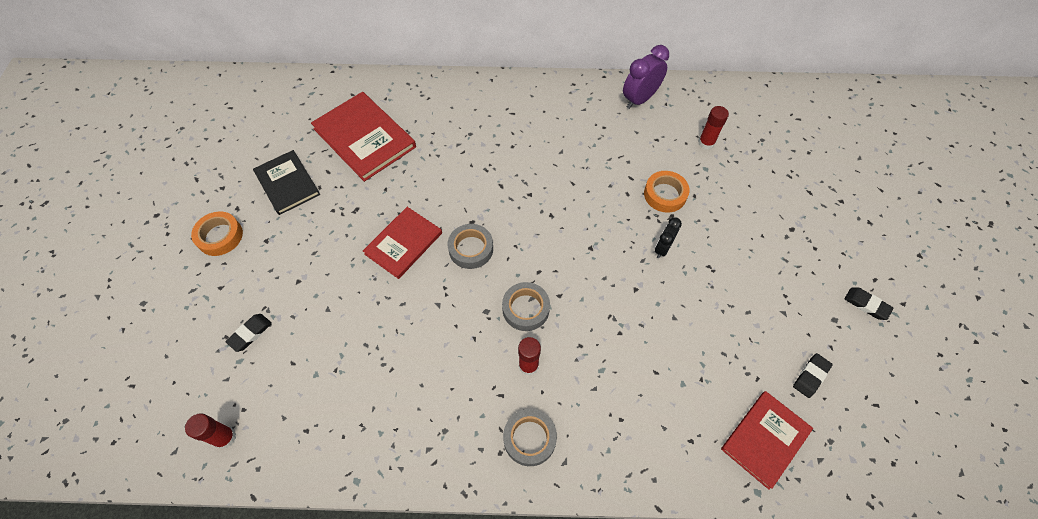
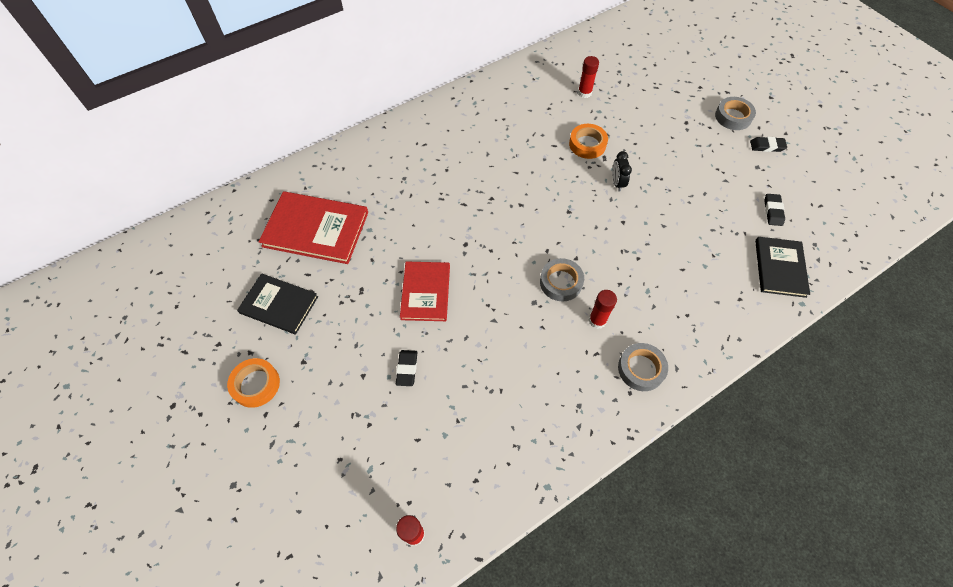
camera: 35 degrees left, 0 degrees up
(250, 333) = (359, 442): black eraser -> black eraser (407, 369)
(471, 249) = (482, 264): grey tape -> grey tape (733, 117)
(639, 99) = (512, 85): purple clock -> none
(765, 439) = (780, 268): red book -> black book

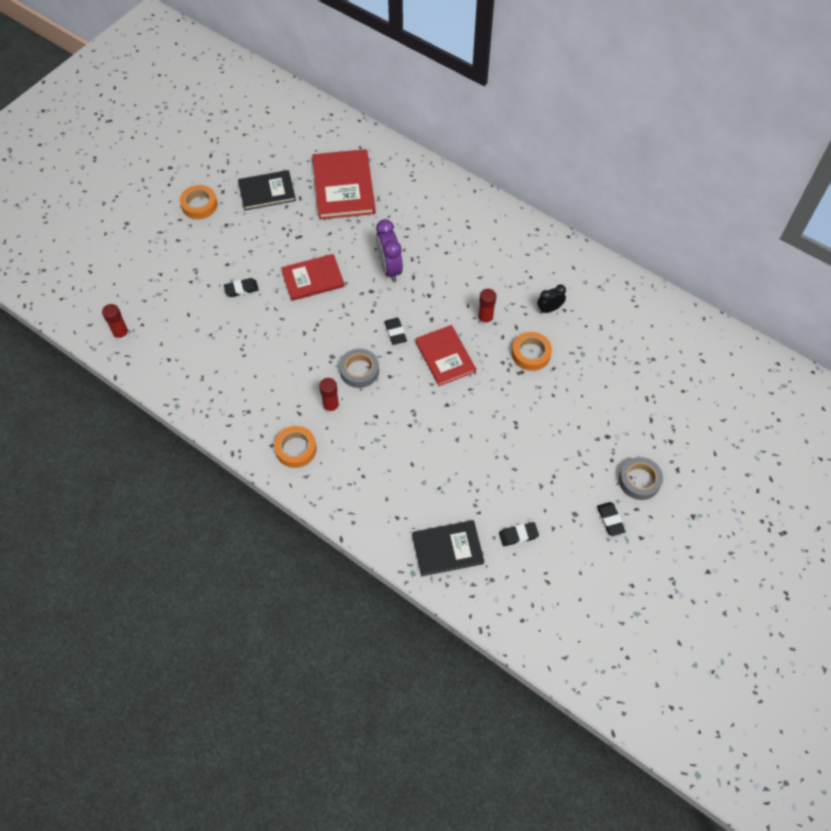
camera: 70 degrees right, 0 degrees up
(279, 305) = (267, 191): black book -> black book turned 75 degrees clockwise
(444, 220) = (389, 268): none -> purple clock
(525, 238) = (395, 332): none -> black eraser
(568, 207) = (445, 356): none -> red book
(584, 93) = (602, 335): red glue stick -> red glue stick (485, 319)
(617, 183) = (492, 390): black clock -> black clock (549, 309)
(641, 369) = (296, 449): grey tape -> orange tape

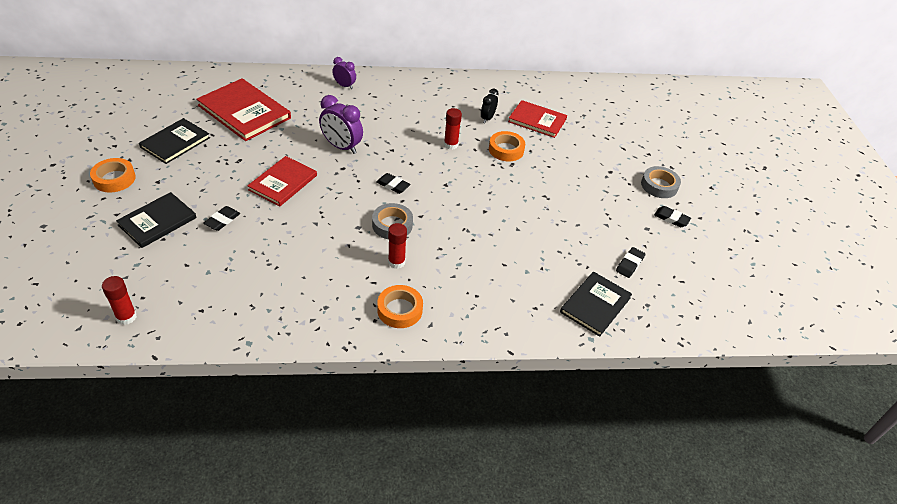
camera: 45 degrees left, 15 degrees down
(198, 263) = (157, 221): none -> black book
(445, 356) = (448, 181): red book -> red book (537, 120)
(452, 200) = (344, 86): none -> purple clock

